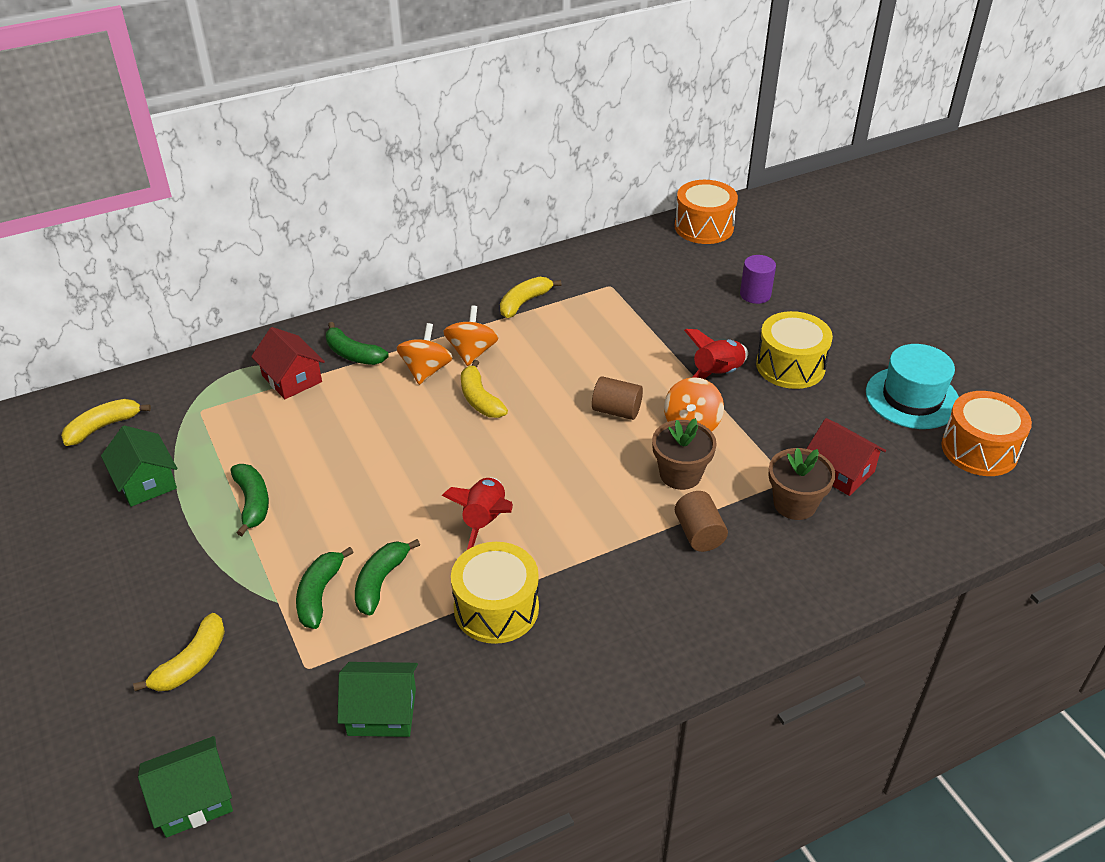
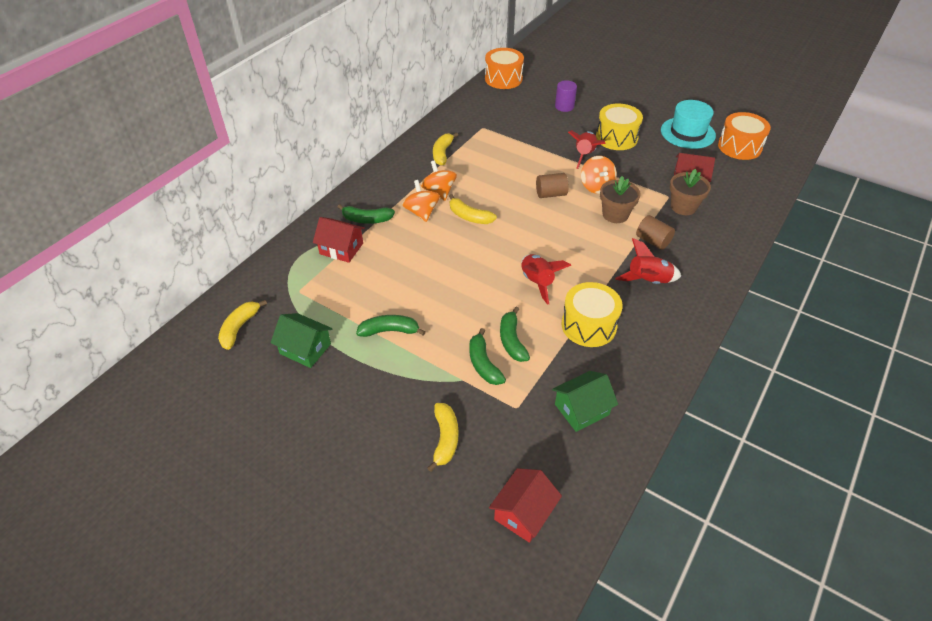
camera: 30 degrees left, 5 degrees up
(193, 799) = (524, 513): green house -> red house
(252, 503) = (390, 331): green banana -> green banana turned 45 degrees counterclockwise
(636, 586) = (648, 281): none -> red rocket

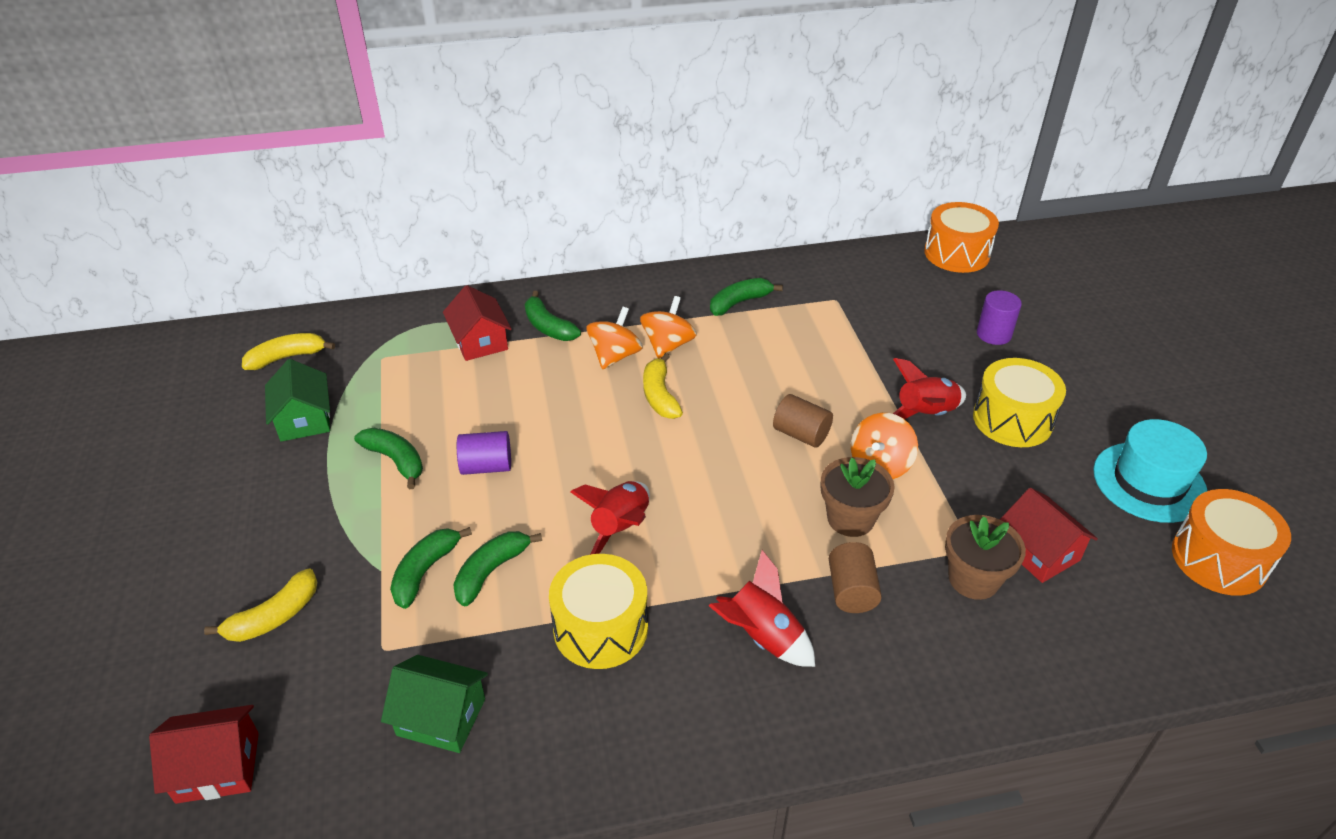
camera: 45 degrees right, 5 degrees down
(439, 301) = (486, 466): none -> purple cylinder
(442, 153) = (739, 303): yellow banana -> green banana

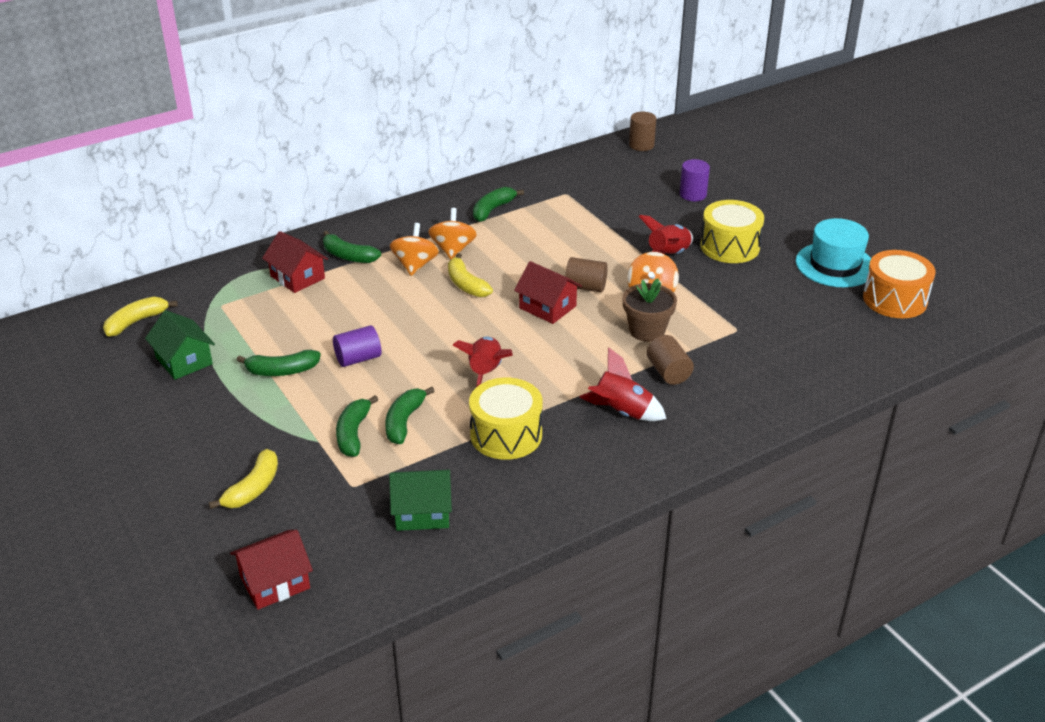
camera: 20 degrees left, 5 degrees down
(396, 460) = (282, 371): green banana -> green banana turned 150 degrees clockwise
(956, 254) = (641, 145): orange drum -> brown cylinder
(973, 579) = (746, 346): brown flower pot -> none
(1038, 551) = (781, 321): red house -> red house (547, 307)

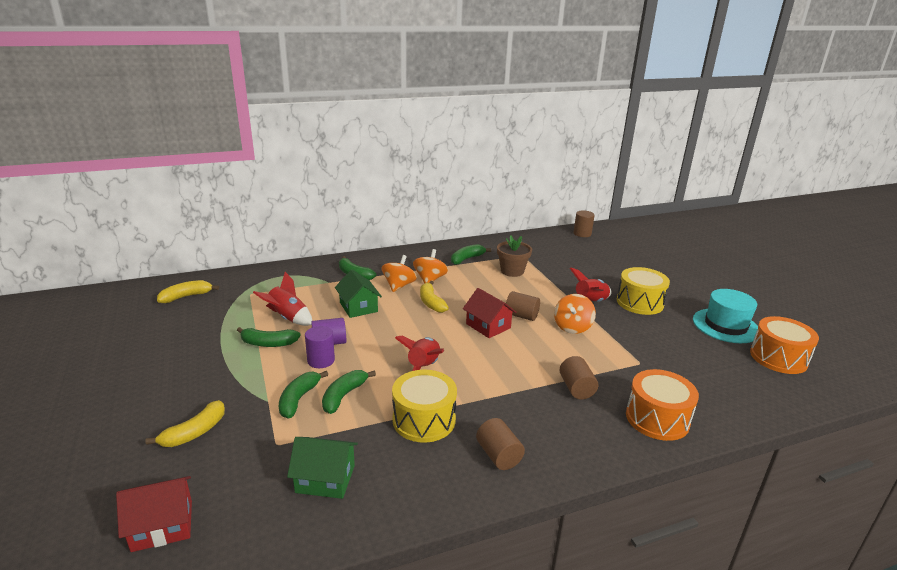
camera: 10 degrees right, 10 degrees down
(184, 360) = (202, 326): green house -> green house (358, 307)
(297, 277) = (312, 283): red house -> none
(598, 460) = (498, 455): none -> brown cylinder
(621, 412) = (529, 416): red rocket -> red rocket (287, 318)
(647, 330) = (564, 353): brown flower pot -> brown flower pot (512, 271)
(693, 194) = (615, 266): purple cylinder -> purple cylinder (321, 360)
(761, 394) = (657, 418): none -> orange drum

